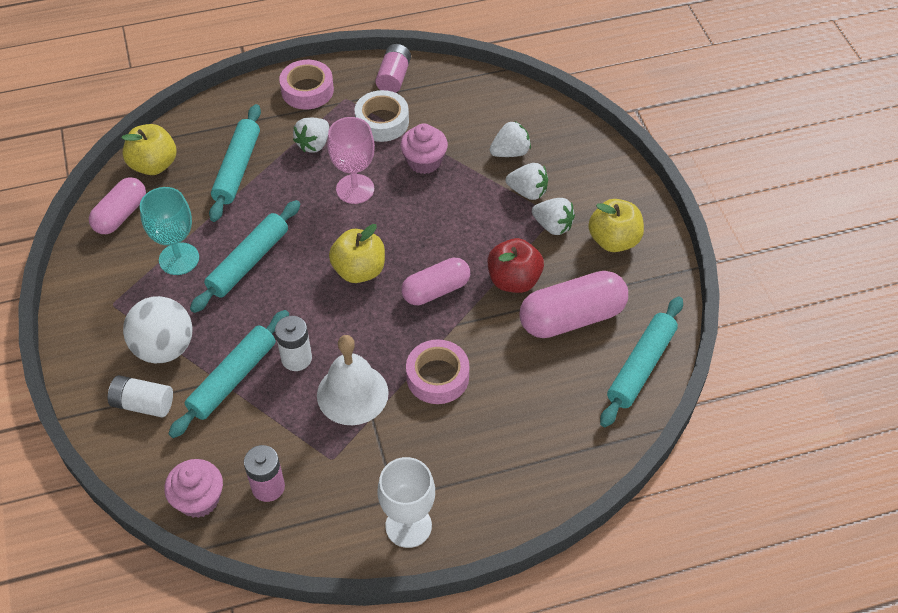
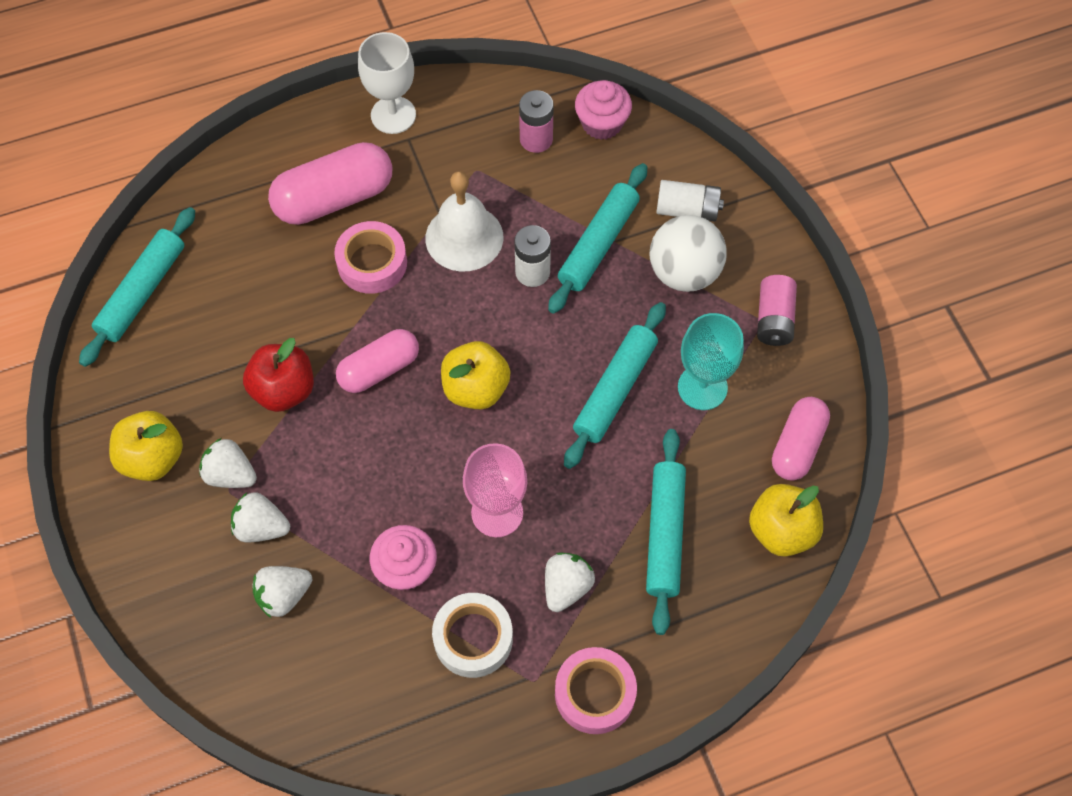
camera: 175 degrees right, 10 degrees up
(394, 77) = (464, 733): pink battery -> pink battery (774, 319)
(571, 318) = (216, 346): pink capsule -> pink capsule (334, 198)

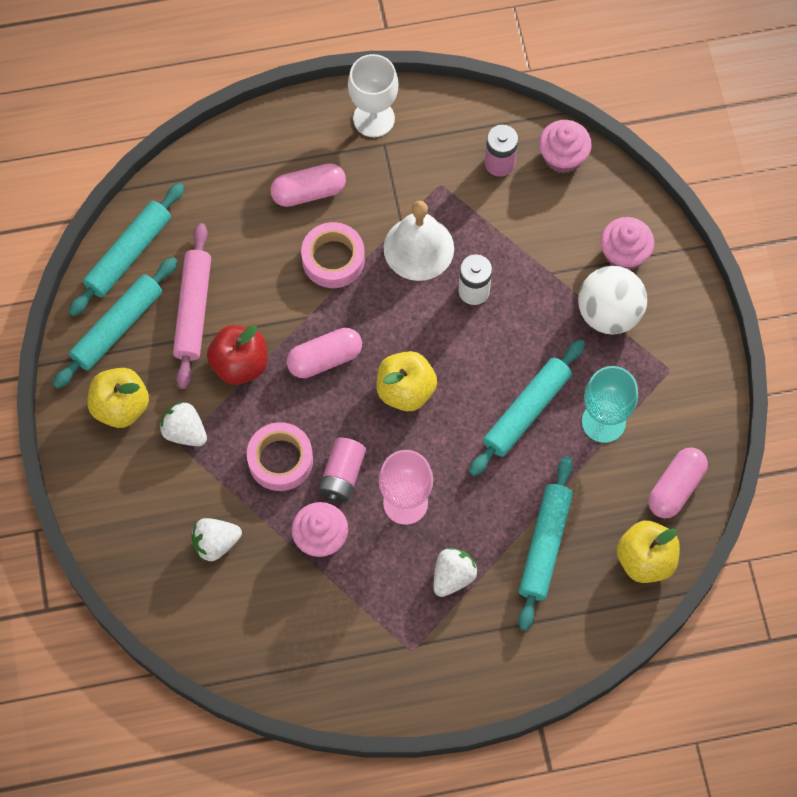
camera: 10 degrees right, 5 degrees up
(223, 340) = (193, 310): none -> pink rolling pin
(261, 527) = (205, 482): white strawberry -> none
(334, 198) = (308, 192): pink capsule -> pink capsule, size x0.66
(473, 638) = (367, 606): white tape -> none
(595, 693) = (460, 669): pink tape -> pink tape (280, 460)
(598, 244) = (537, 274): turquoise rolling pin -> turquoise rolling pin (118, 327)
(687, 210) = (624, 254): white battery -> pink cupcake
(774, 319) = (680, 370): pink battery -> pink battery (342, 475)

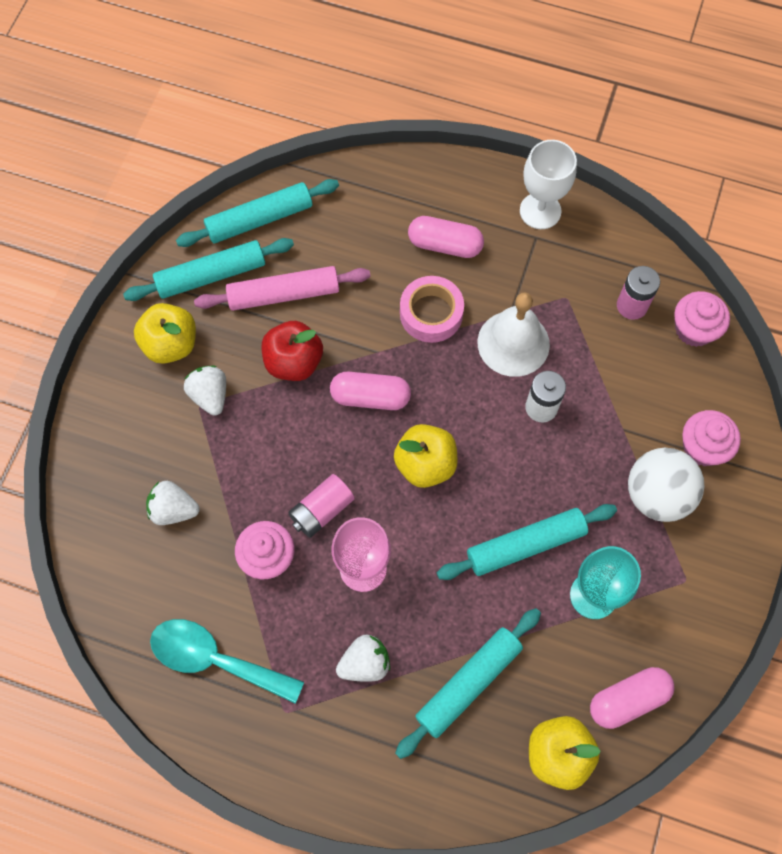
camera: 30 degrees right, 0 degrees up
(193, 310) = (284, 294): pink rolling pin -> pink rolling pin turned 45 degrees clockwise
(280, 460) = (276, 466): pink tape -> none
(329, 642) = (215, 659): none -> turquoise spoon

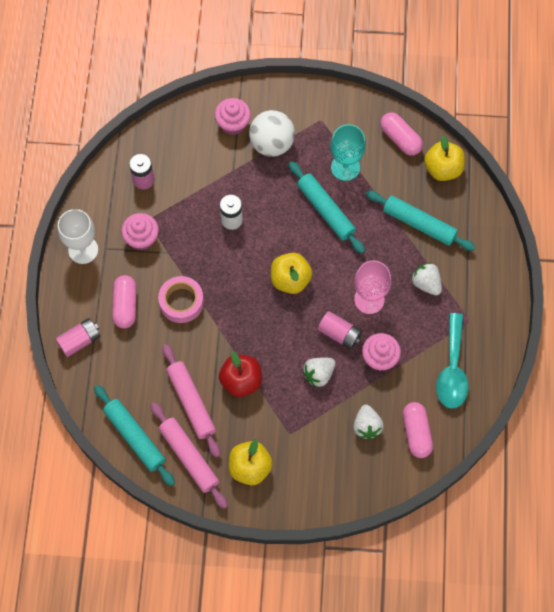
camera: 105 degrees left, 0 degrees up
(210, 395) = (281, 428): white strawberry -> white strawberry (319, 374)
(211, 276) = (189, 457): turquoise rolling pin -> pink rolling pin
(370, 397) = (253, 325): pink capsule -> pink capsule (416, 433)
(410, 183) = (80, 341): none -> pink battery
(513, 343) = (190, 246): white bell -> none
(694, 329) = (151, 140): pink cupcake -> pink cupcake (141, 238)

